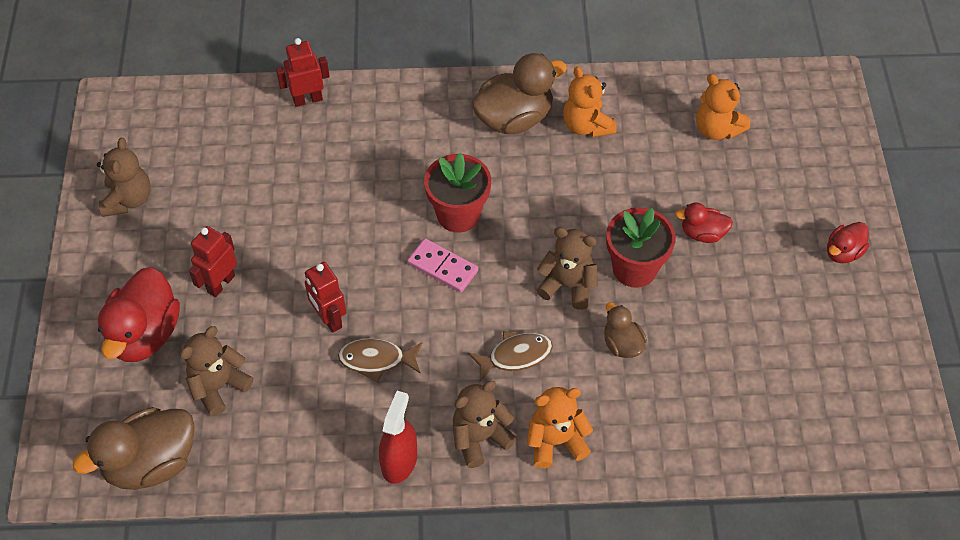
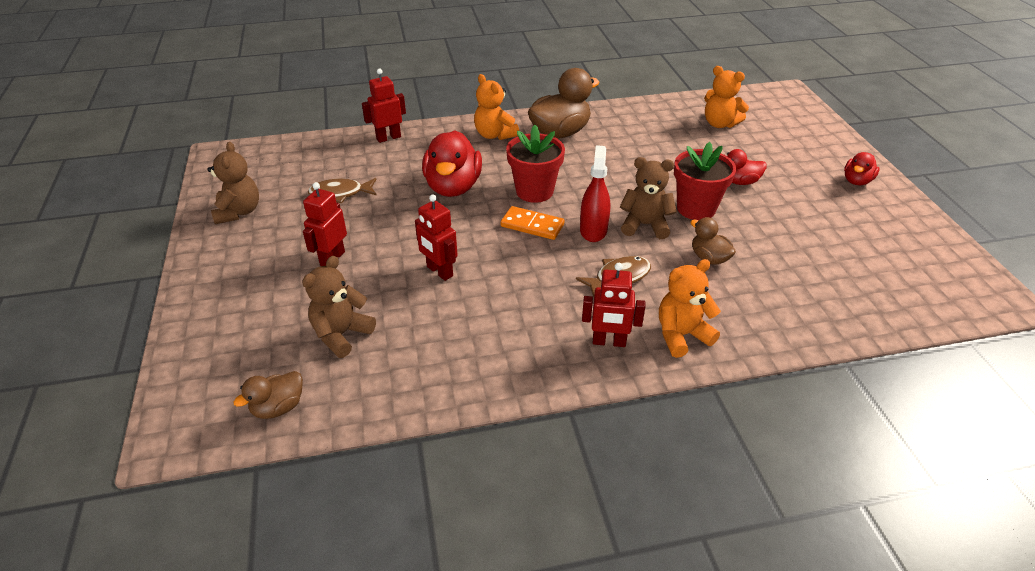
camera: 10 degrees left, 15 degrees down
(145, 334) = (262, 303): red duck -> red duck (453, 187)
(151, 463) = (278, 407): brown duck -> brown duck, size x0.54
(376, 360) = (492, 295): brown fish -> brown fish (340, 194)
(399, 461) = (536, 371): red spray bottle -> red spray bottle (593, 230)
(442, 267) = (532, 225): pink domino -> orange domino
(480, 438) = (609, 342): brown teddy bear -> red robot
(586, 126) = (618, 131): orange teddy bear -> orange teddy bear (494, 135)

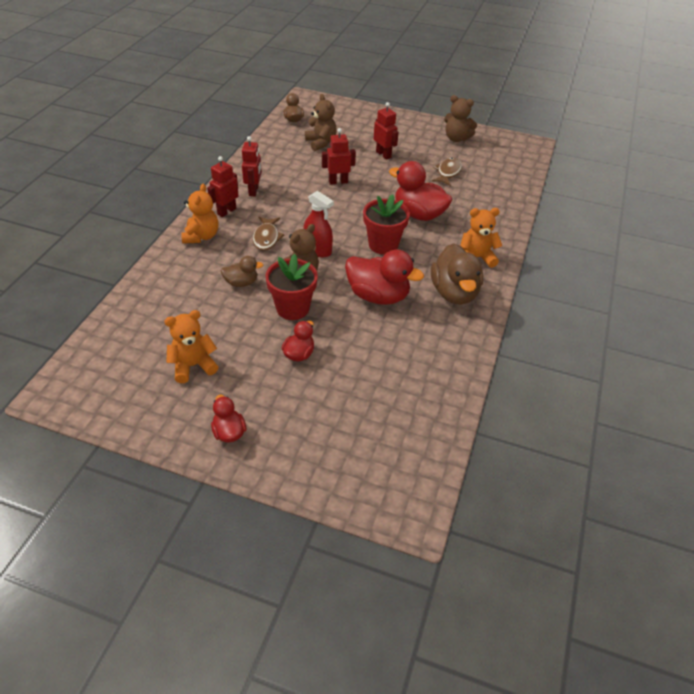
camera: 120 degrees right, 5 degrees up
(388, 138) = (508, 209): red robot -> red robot (254, 191)
(532, 225) = (347, 228): orange domino -> none
(615, 168) = (378, 296): none -> red duck
(719, 124) = (393, 404): orange teddy bear -> orange teddy bear (193, 366)

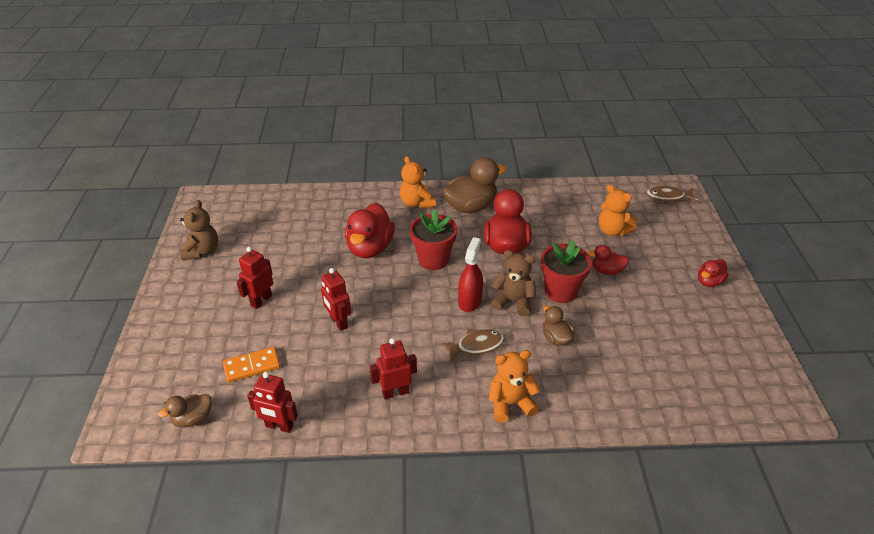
camera: 110 degrees left, 5 degrees down
(193, 366) = (675, 328): orange teddy bear -> orange teddy bear (612, 231)
(226, 211) = (451, 401): red robot -> red robot (279, 426)
(321, 143) = (252, 366): brown teddy bear -> orange domino
(448, 172) = (281, 244): brown fish -> brown fish (668, 197)

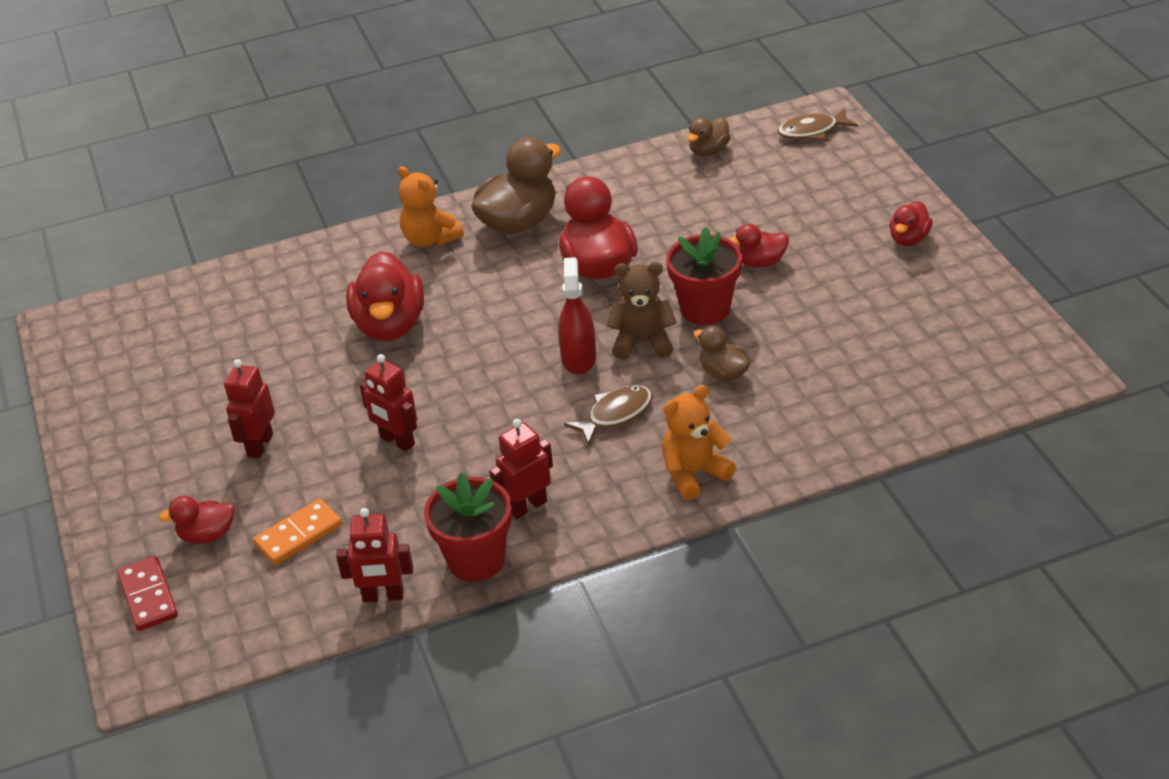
camera: 15 degrees left, 0 degrees up
(148, 378) = (148, 596): none -> red domino
(193, 419) = (250, 625): brown duck -> brown duck (708, 151)
(202, 251) = (119, 402): brown teddy bear -> none
(202, 349) = (207, 535): none -> red duck
(433, 259) = (497, 315): red flower pot -> red flower pot (476, 560)
(612, 231) = (748, 203): orange teddy bear -> none

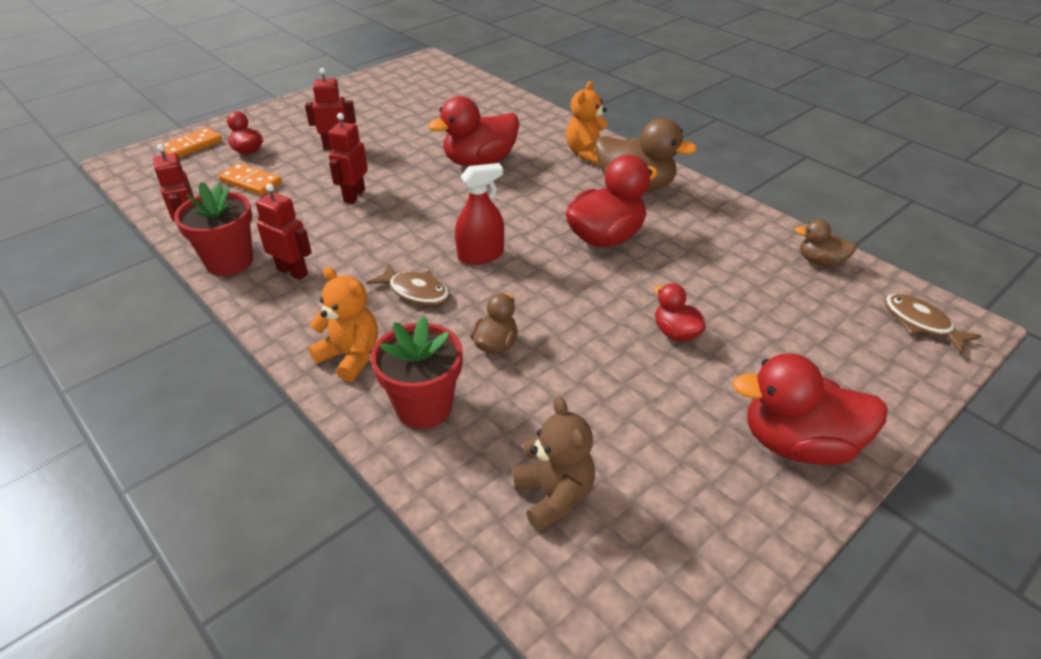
camera: 65 degrees right, 0 degrees up
(148, 596) = (191, 146): red domino -> orange domino
(642, 342) = (518, 285): brown teddy bear -> brown teddy bear (554, 496)
(705, 309) = (583, 312): red flower pot -> red flower pot (424, 407)
(908, 239) = (798, 443): red duck -> red duck, size x1.87

